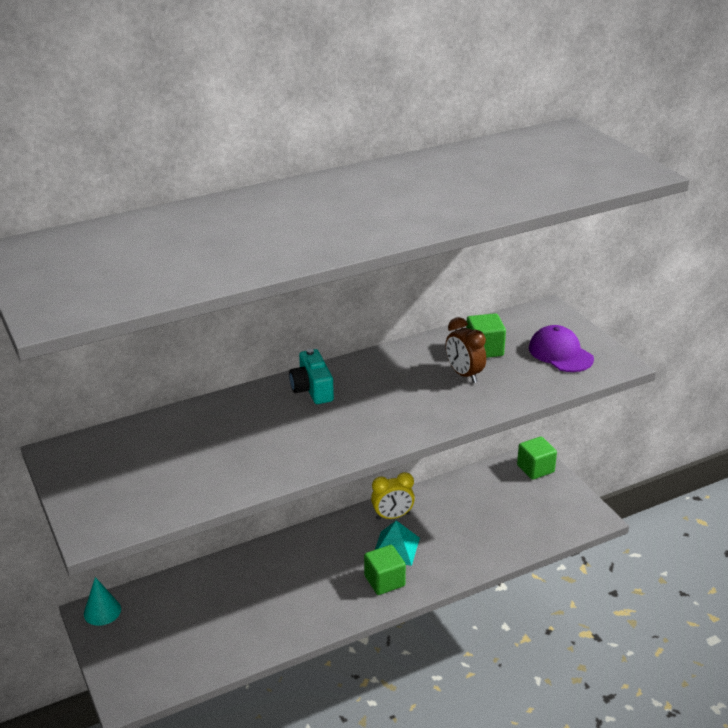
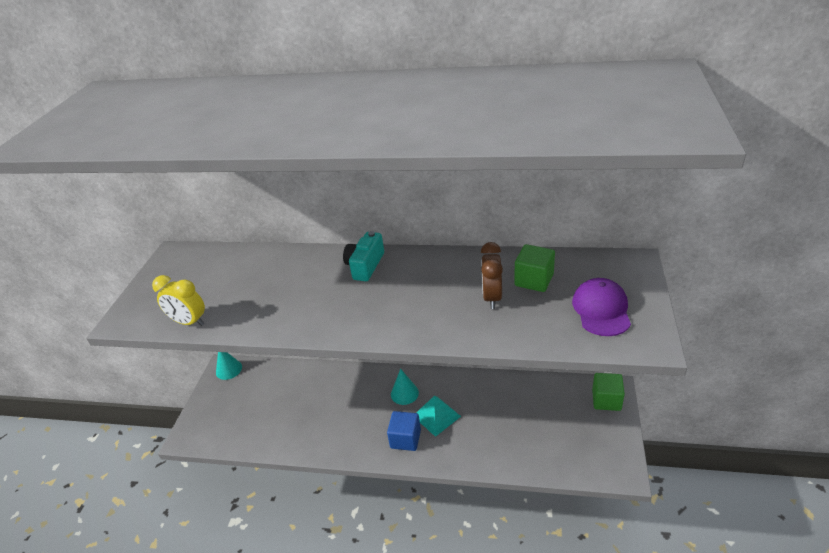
camera: 40 degrees right, 5 degrees up
(343, 543) = (404, 393): none -> turquoise cone
(384, 581) = (405, 439): green cube -> blue cube
(392, 516) = (456, 388): yellow clock -> yellow clock (189, 322)

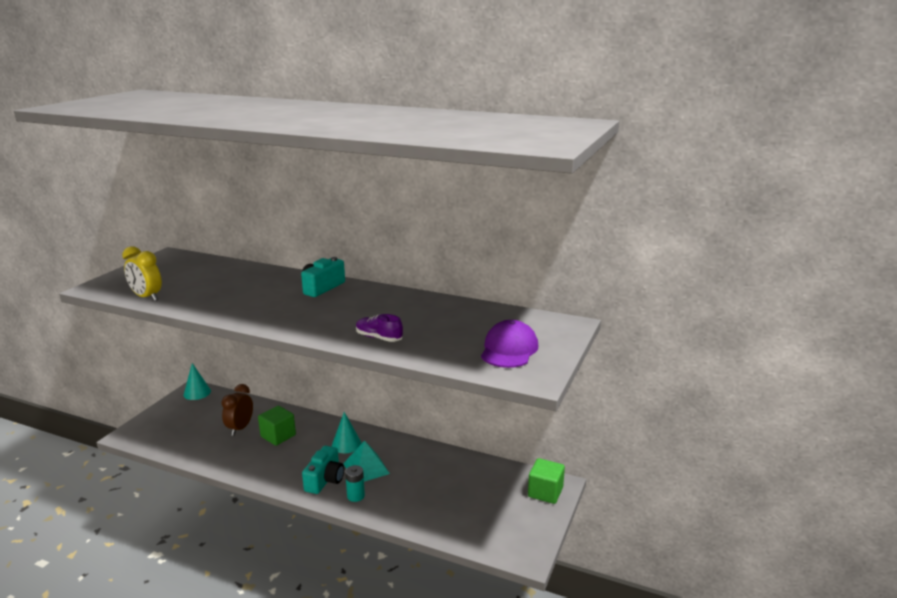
camera: 10 degrees right, 15 degrees down
(405, 439) = (325, 480): blue cube -> turquoise camera
(443, 449) = (356, 496): none -> turquoise battery
(467, 324) = (379, 338): none -> purple shoe
(492, 297) = (415, 325): brown clock -> brown clock (240, 428)
(534, 280) = (463, 321): green cube -> green cube (278, 436)

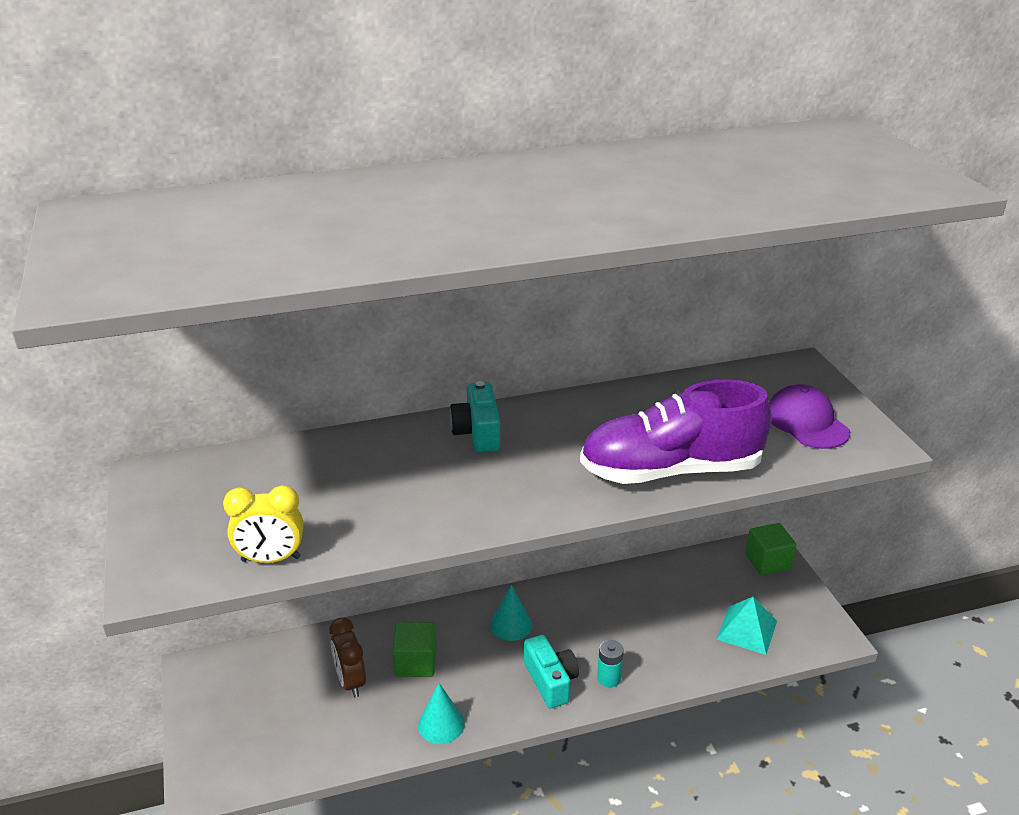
camera: 40 degrees left, 10 degrees up
(197, 393) = (207, 669): turquoise cone -> turquoise cone (441, 724)
(366, 468) = (574, 640): turquoise pyramid -> turquoise pyramid (747, 630)
(379, 338) = (670, 470): purple shoe -> purple shoe, size x2.49

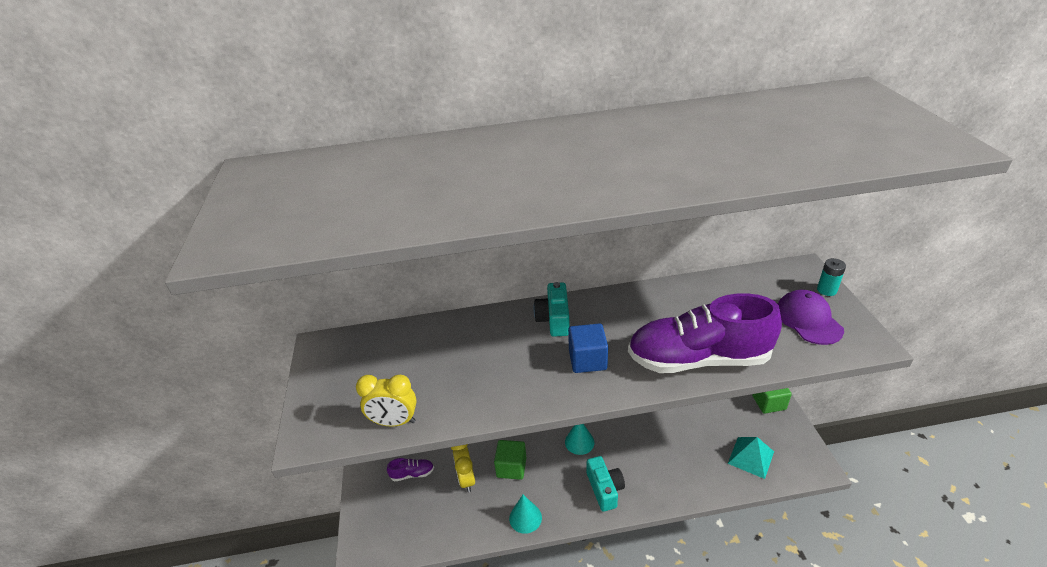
camera: 10 degrees right, 5 degrees up
(269, 680) = (412, 474): none -> purple shoe
(350, 682) = (466, 479): brown clock -> yellow clock
(527, 477) = (587, 360): none -> blue cube
(609, 678) = (646, 490): turquoise battery -> turquoise battery (826, 290)

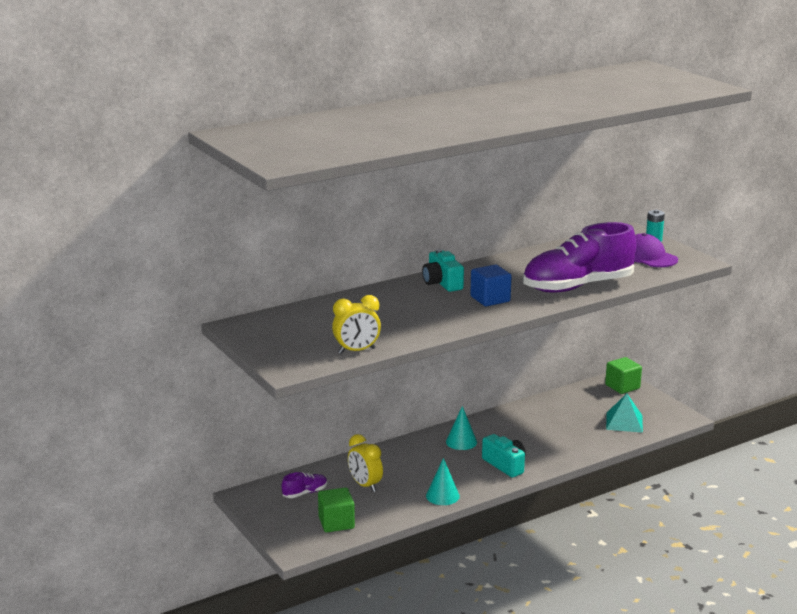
camera: 25 degrees left, 15 degrees down
(511, 467) = (405, 469): green cube -> green cube (336, 523)

